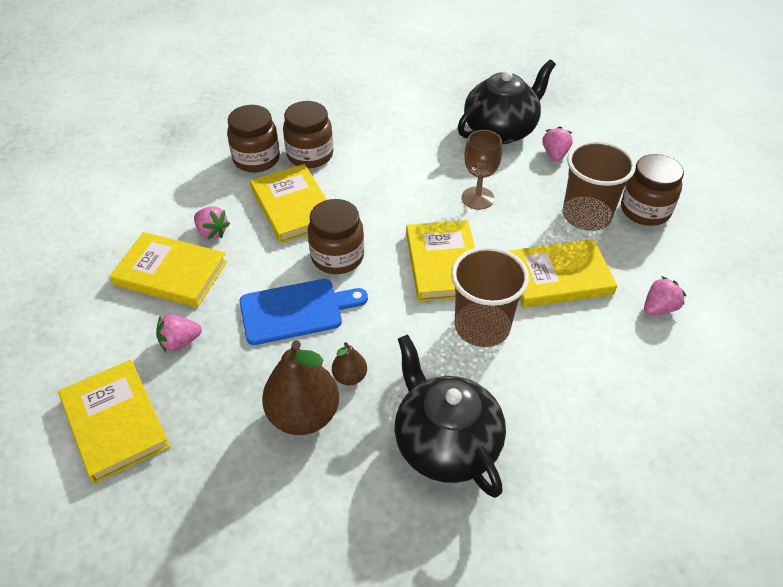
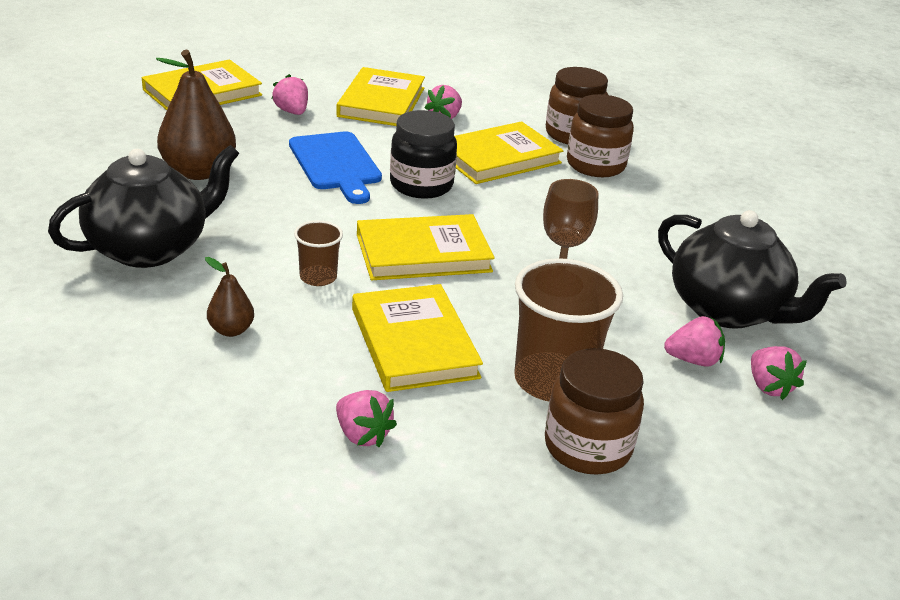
camera: 80 degrees right, 15 degrees down
(337, 257) = (421, 185): brown jar -> black jar
(350, 377) = (245, 194): brown pear -> brown pear (231, 330)
(482, 327) = (318, 277): brown cup -> brown cup, size x0.51
(574, 131) = (769, 387): none -> pink strawberry

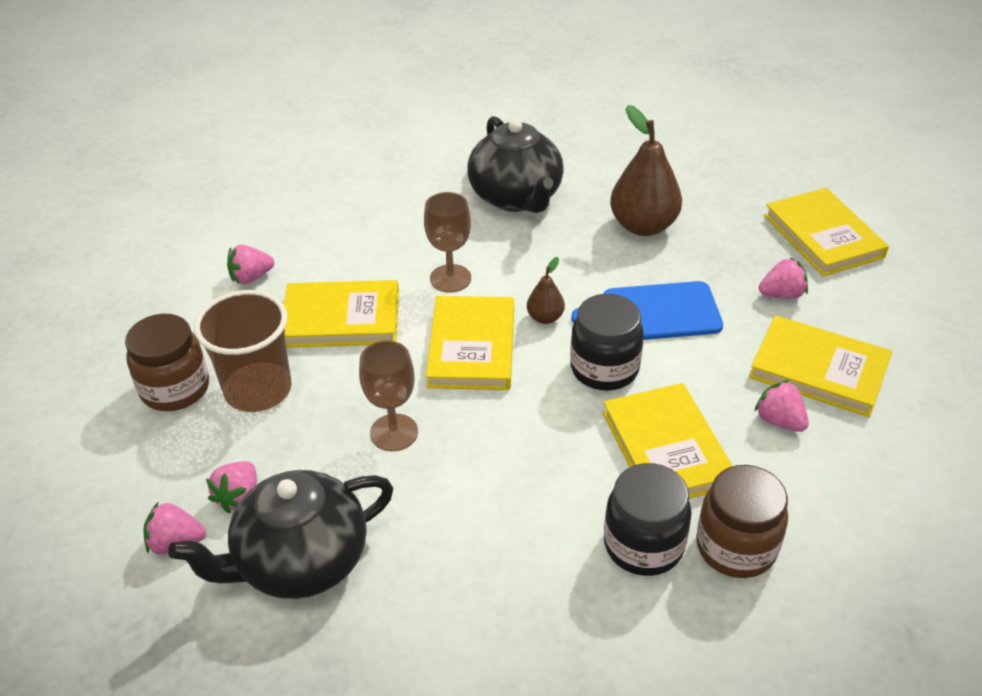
camera: 110 degrees right, 10 degrees up
(231, 330) = (394, 229): brown pear -> brown pear (545, 317)
(318, 277) = (450, 278): brown cup -> brown goblet
(595, 165) = (643, 545): brown jar -> black jar

